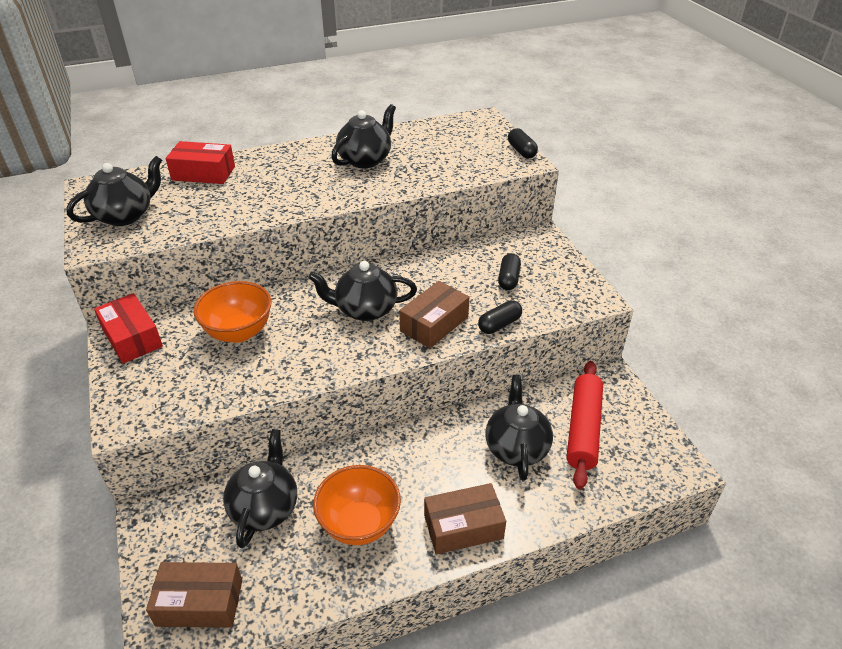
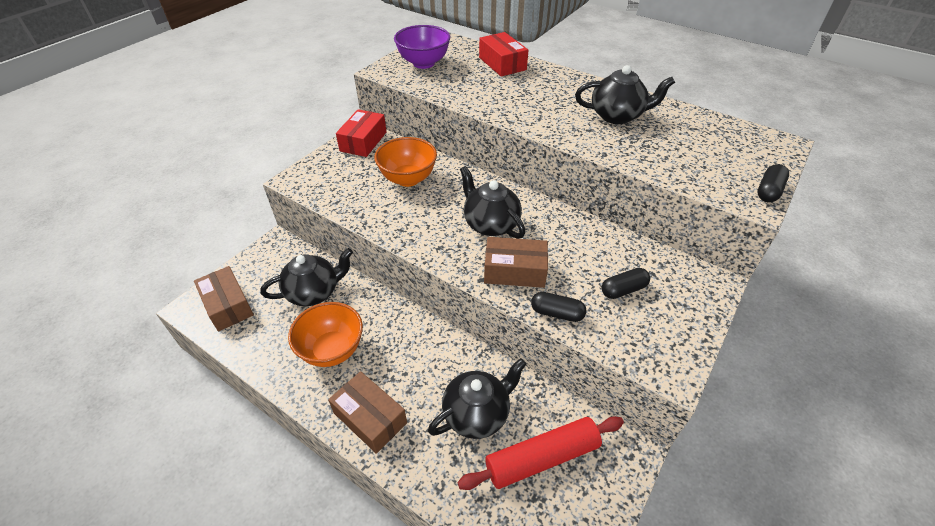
camera: 55 degrees right, 5 degrees up
(125, 216) = (423, 63): black teapot -> purple bowl

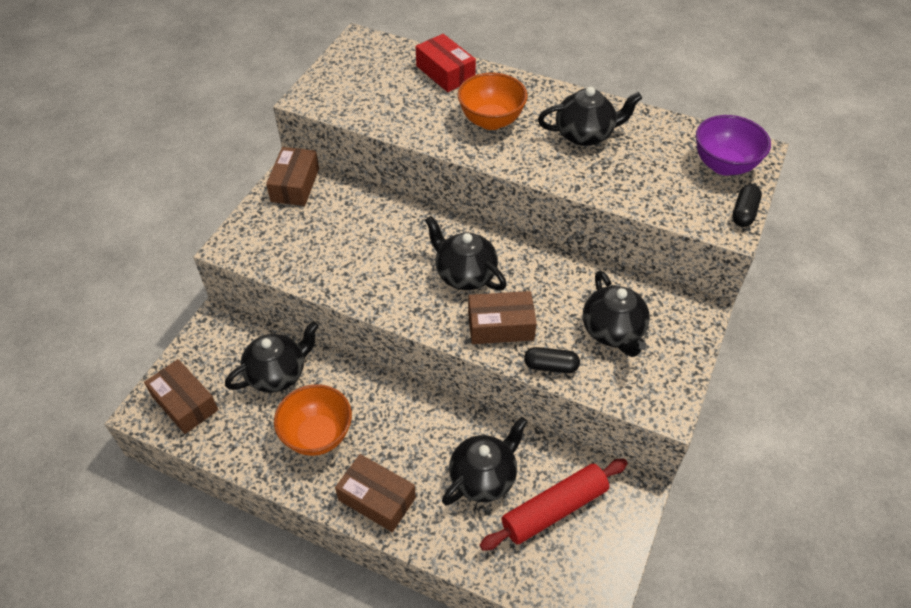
camera: 10 degrees left, 5 degrees up
(363, 141) = (295, 185): red box -> brown box
(408, 179) = (361, 229): orange bowl -> orange bowl (491, 121)
(423, 63) = (353, 82): purple bowl -> purple bowl (724, 165)
(623, 290) = (613, 331): black capsule -> black teapot

